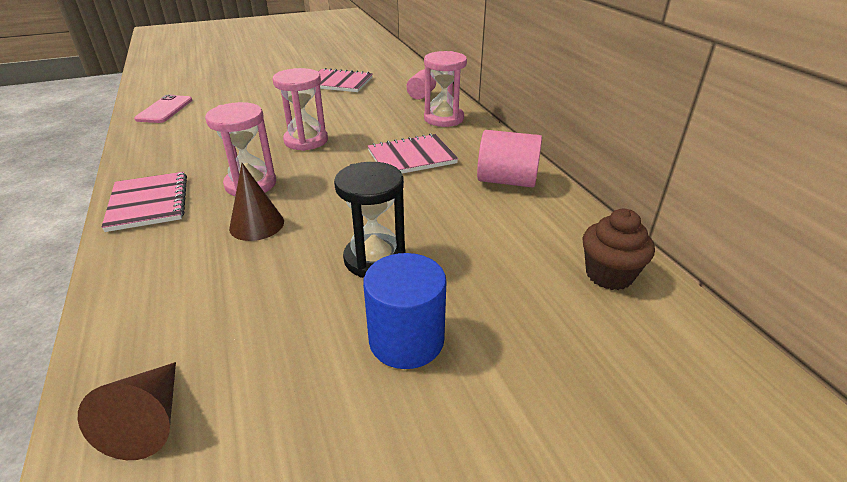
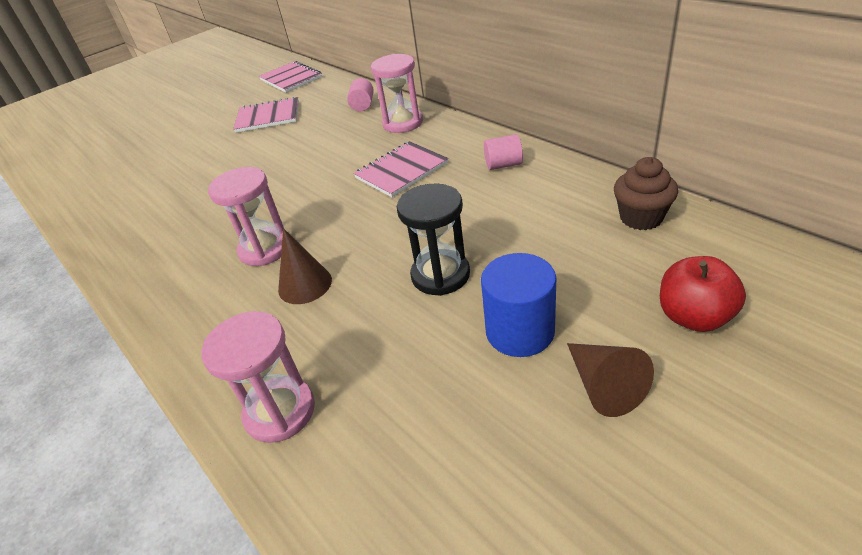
camera: 15 degrees left, 5 degrees up
(148, 203) = (174, 303): pink notebook -> pink notebook (291, 79)
(149, 421) = (354, 483): brown cone -> brown cone (603, 386)
(165, 109) = (99, 204): pink phone -> none
(306, 141) = (284, 188): pink hourglass -> pink hourglass (280, 411)
(506, 180) = (503, 165): pink cylinder -> pink cylinder, size x0.61
(597, 399) = (693, 317): none -> red apple

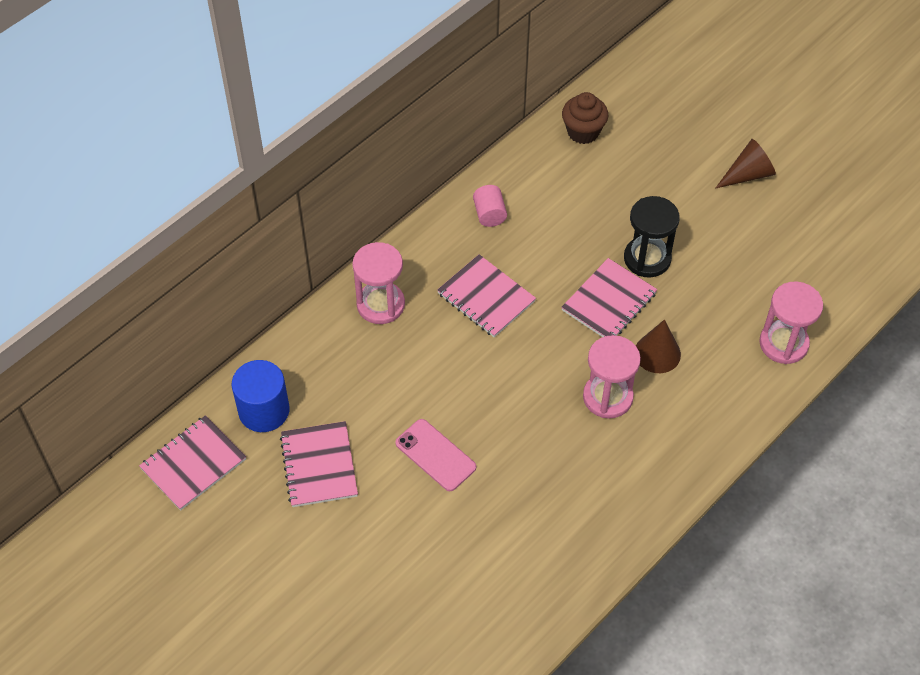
camera: 100 degrees left, 15 degrees up
(251, 160) = (435, 455): none -> pink phone
(363, 105) = (319, 353): pink cylinder -> none
(382, 246) = (609, 302): none -> pink notebook
(520, 331) = (705, 212): blue cylinder -> blue cylinder (264, 410)
(693, 317) = (689, 124): red apple -> none

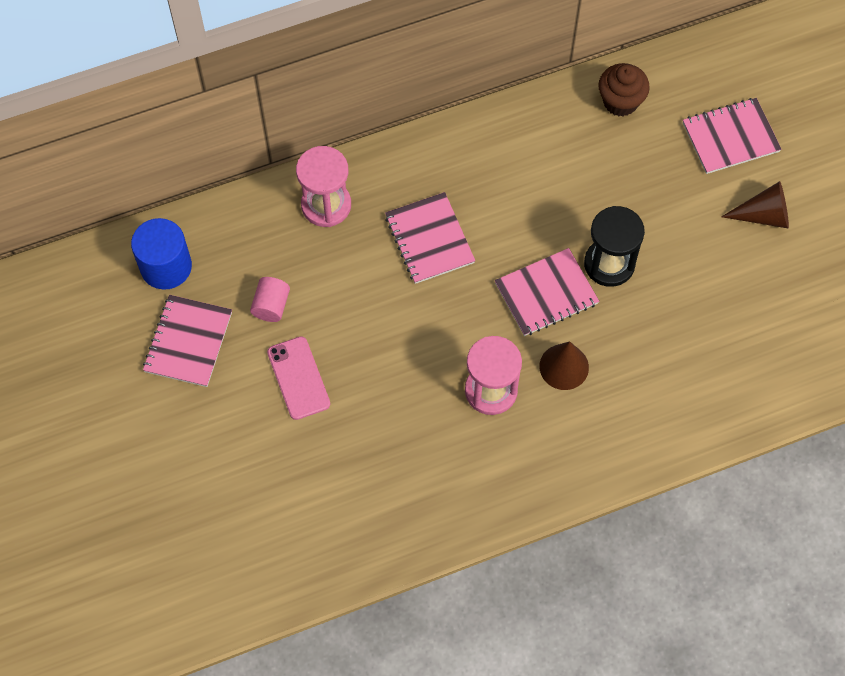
camera: 25 degrees right, 10 degrees up
(193, 464) = (79, 292): pink notebook -> pink notebook (730, 137)
(489, 214) = (479, 153): pink cylinder -> pink cylinder (271, 306)
(783, 343) = (695, 410): pink hourglass -> none

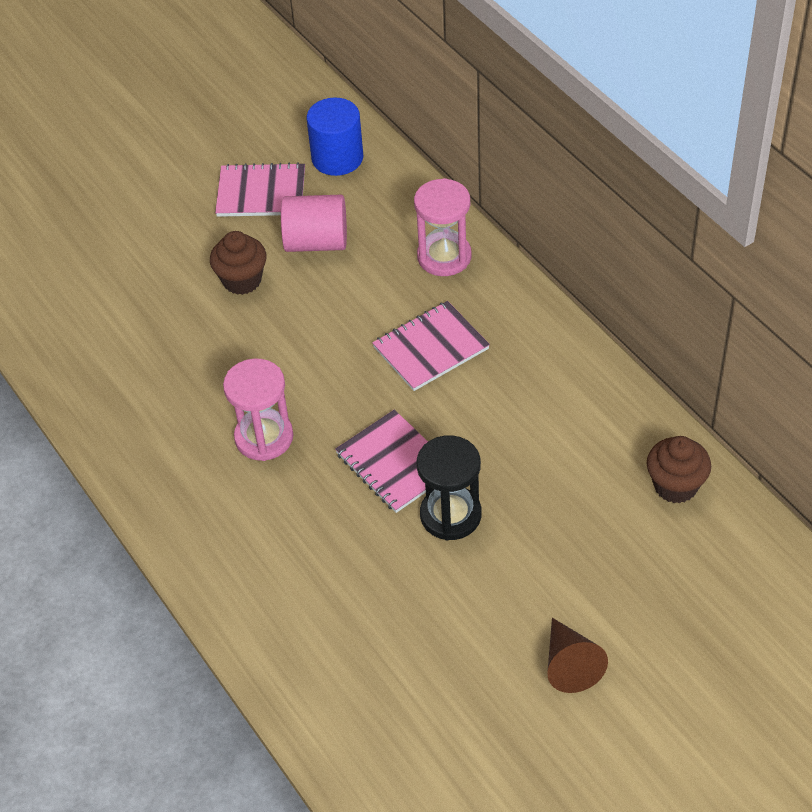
camera: 80 degrees right, 15 degrees down
(271, 306) = (316, 242): pink cylinder -> pink cylinder, size x1.64
(298, 378) = (242, 280): pink phone -> brown cupcake
(564, 367) = (308, 497): brown cone -> none
(730, 137) = (670, 609): pink notebook -> none

